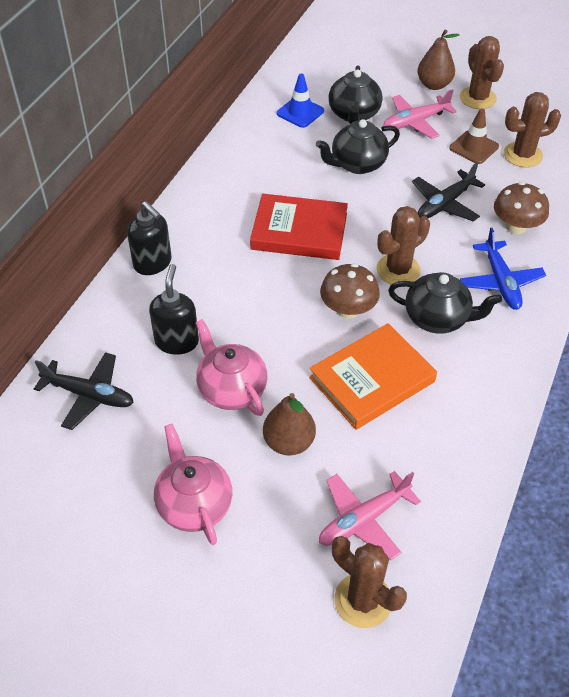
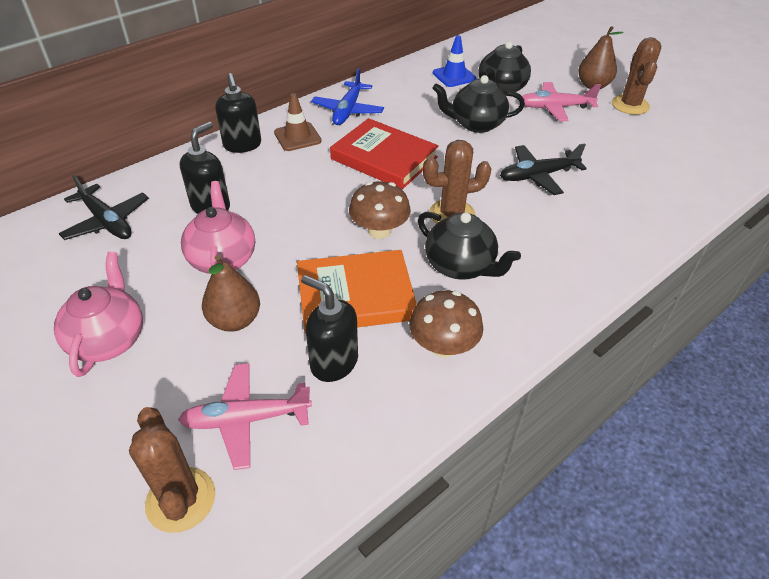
camera: 25 degrees right, 5 degrees down
(396, 444) = (333, 362): none -> black soap dispenser
(474, 147) = (599, 140): brown traffic cone -> brown traffic cone (297, 137)
(500, 282) = (549, 256): blue plane -> blue plane (348, 111)
(516, 226) = (599, 214): brown mushroom -> brown mushroom (443, 346)
(522, 155) = (647, 159): brown cactus -> none

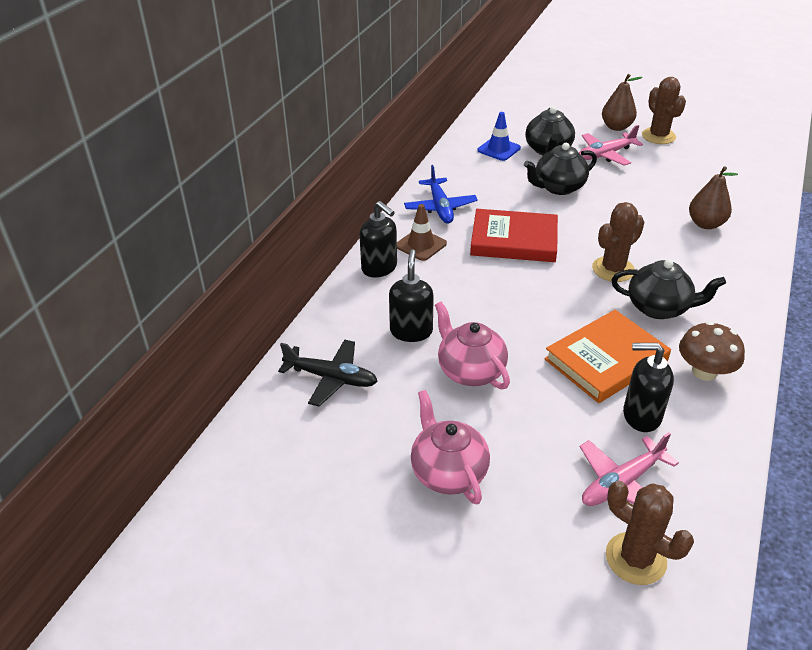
camera: 25 degrees left, 5 degrees down
(235, 320) = (534, 415): brown pear -> brown pear (705, 224)
(379, 230) = (571, 302): brown mushroom -> none
(538, 176) = (646, 216): black plane -> none

